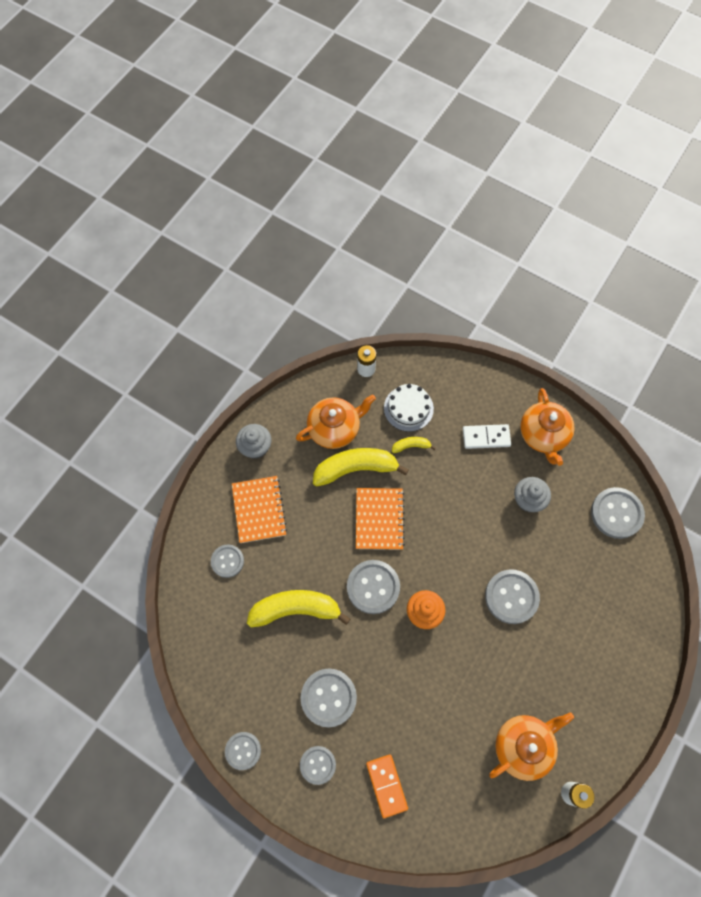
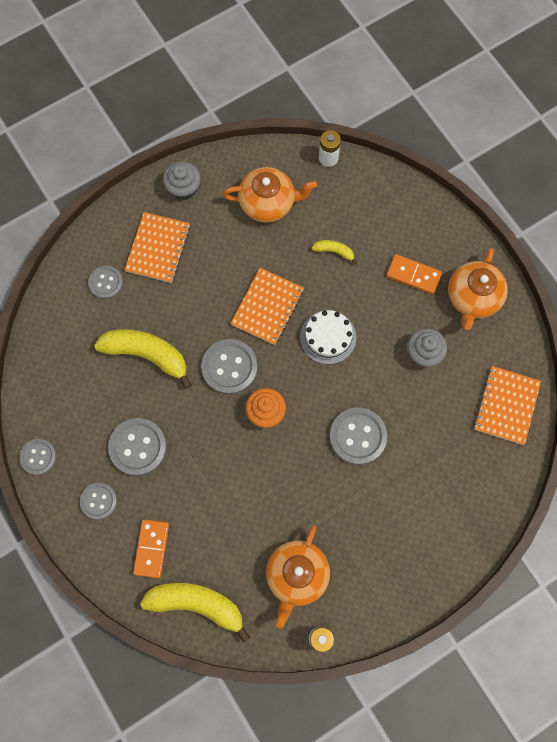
camera: 25 degrees right, 5 degrees up
(356, 468) = (269, 250): yellow banana -> yellow banana (197, 605)
(408, 408) = (350, 214): white cake -> white cake (328, 337)
(486, 437) = (413, 275): white domino -> orange domino
(523, 746) = (297, 575): orange teapot -> orange teapot turned 120 degrees clockwise
(616, 513) = (506, 406): grey button -> orange notebook

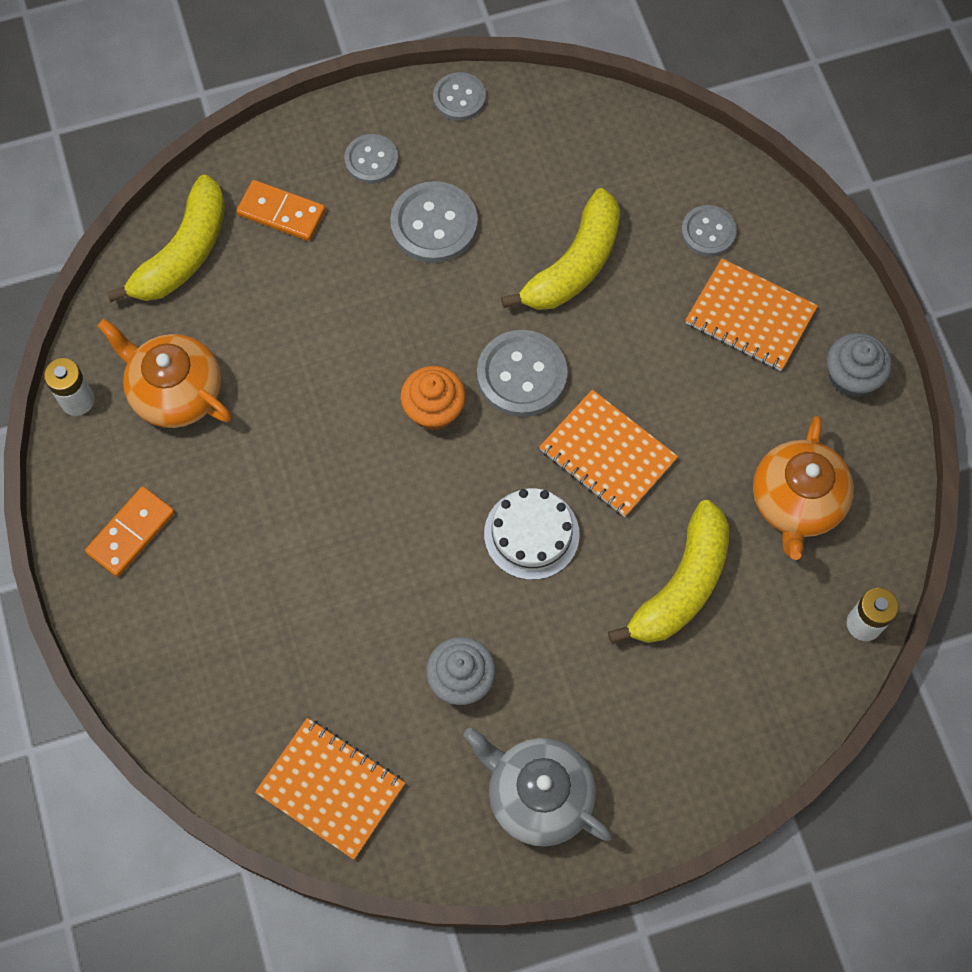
camera: 105 degrees right, 5 degrees down
(334, 251) = (681, 585): yellow banana -> yellow banana, size x2.13
(358, 436) = (354, 534): grey button -> none
(413, 275) = (605, 705): orange domino -> orange domino (131, 533)
(473, 298) = (538, 795): orange teapot -> grey teapot

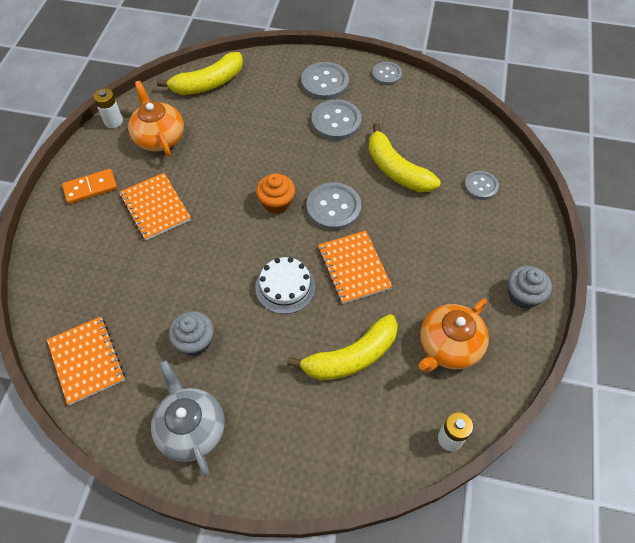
camera: 30 degrees right, 10 degrees down
(281, 213) = (266, 86): orange domino -> none
(371, 160) = (325, 82): grey button -> grey button, size x1.60
(574, 265) = (396, 170): yellow banana -> yellow banana turned 75 degrees clockwise
(750, 317) = (479, 237): orange notebook -> orange notebook (155, 207)

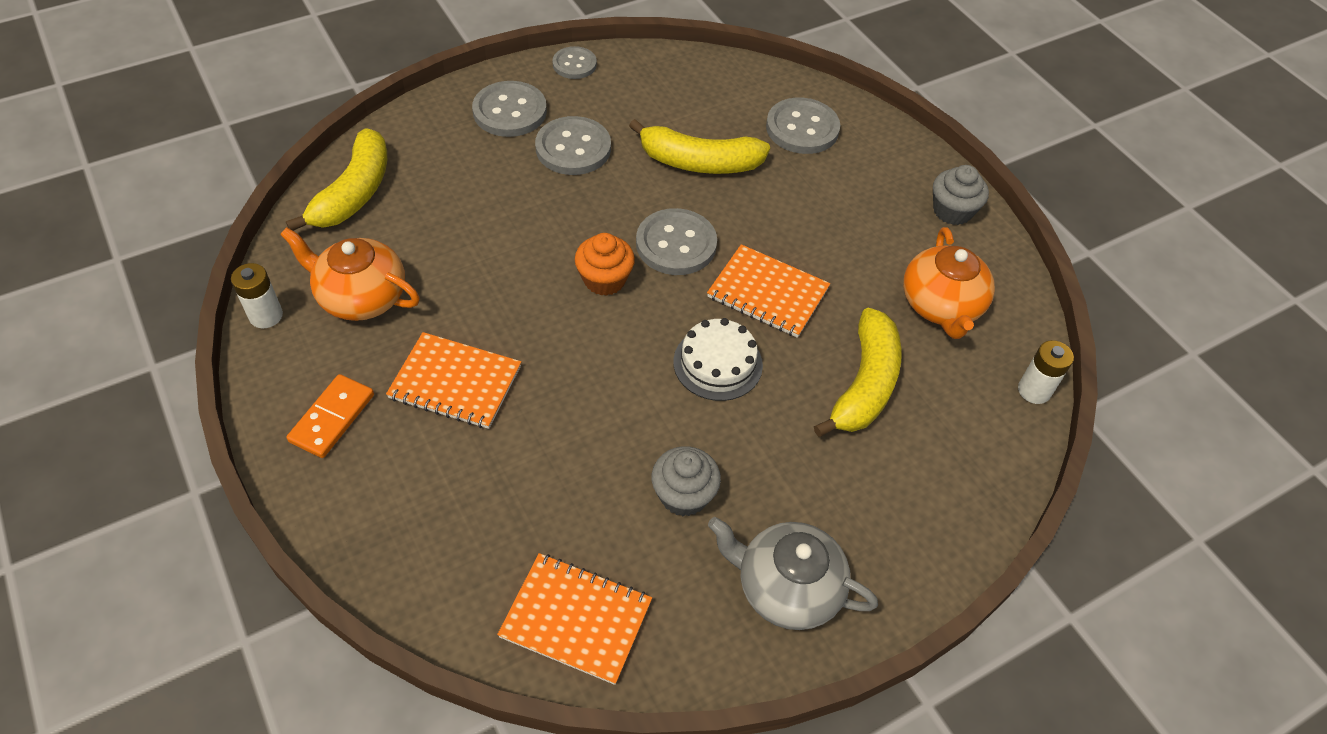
camera: 45 degrees left, 5 degrees down
(481, 186) = (802, 128): grey button -> grey button, size x1.60

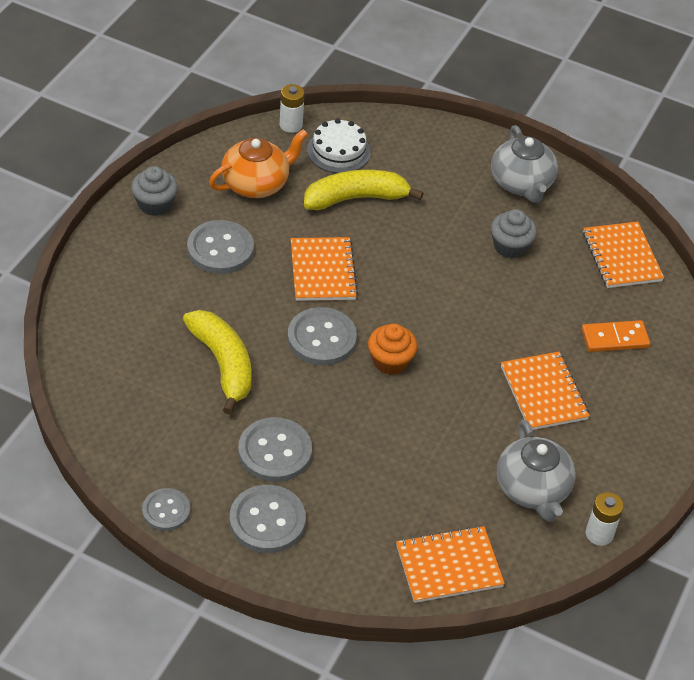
camera: 125 degrees left, 5 degrees down
(332, 418) = (628, 439): orange domino -> orange domino (614, 338)
(354, 193) = (449, 566): yellow banana -> orange notebook
(361, 297) = (532, 489): orange teapot -> grey teapot
(718, 363) = (405, 271): white cake -> white cake (338, 151)
(802, 128) = (128, 319): grey button -> grey button (220, 249)

